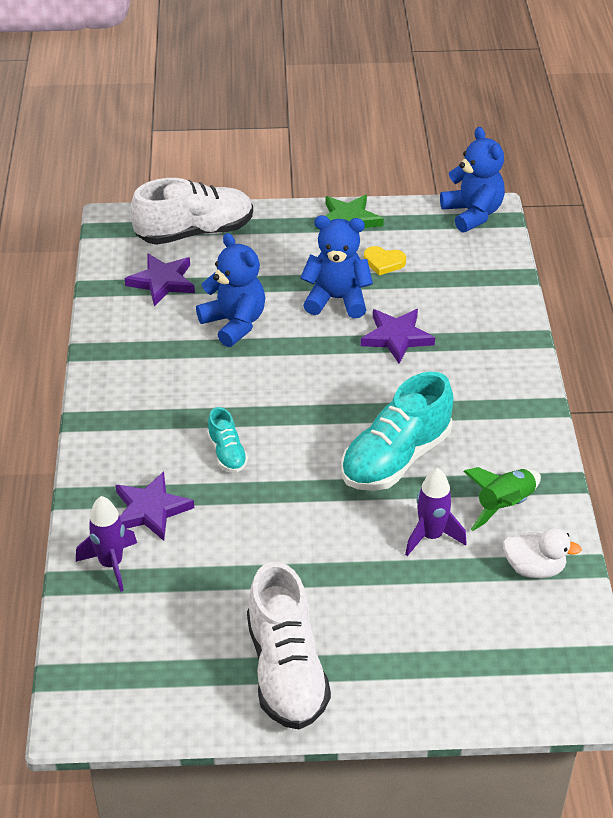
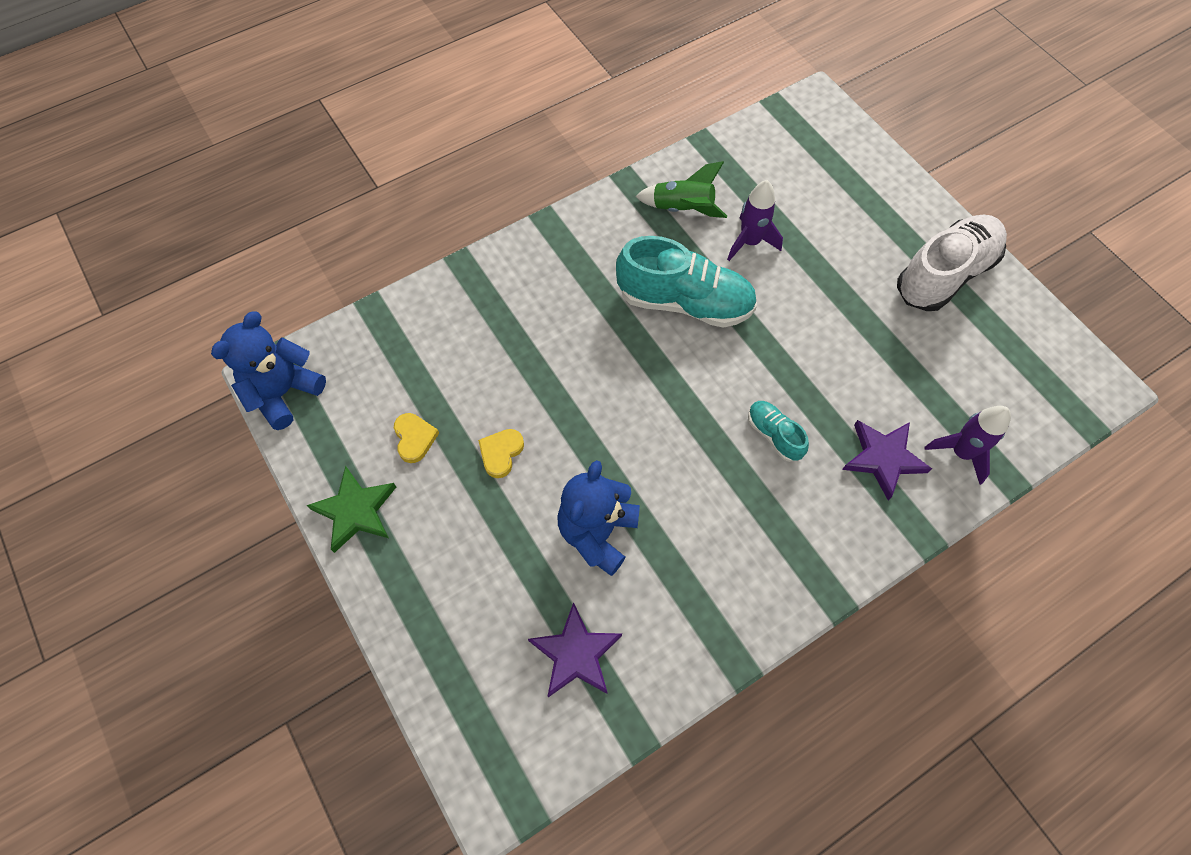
camera: 120 degrees left, 20 degrees up
(195, 232) = (464, 674): white shoe -> none
(227, 453) = (774, 435): turquoise shoe -> turquoise shoe turned 75 degrees counterclockwise
(337, 299) = (501, 453): blue teddy bear -> yellow heart
(396, 337) = (527, 372): purple star -> none
(534, 568) = (730, 169): white duck -> none

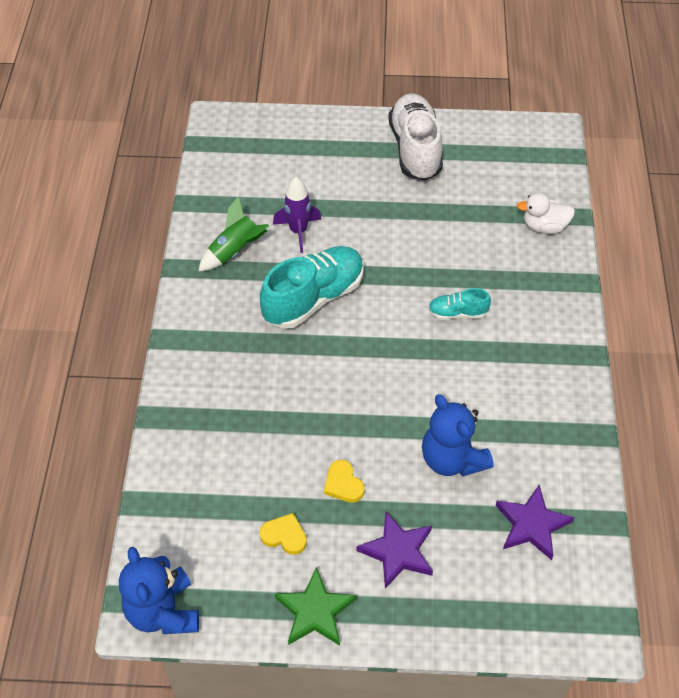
camera: 55 degrees left, 10 degrees down
(883, 458) = (518, 267): purple star -> purple star (398, 552)
(961, 453) = (544, 226): purple rocket -> white duck

